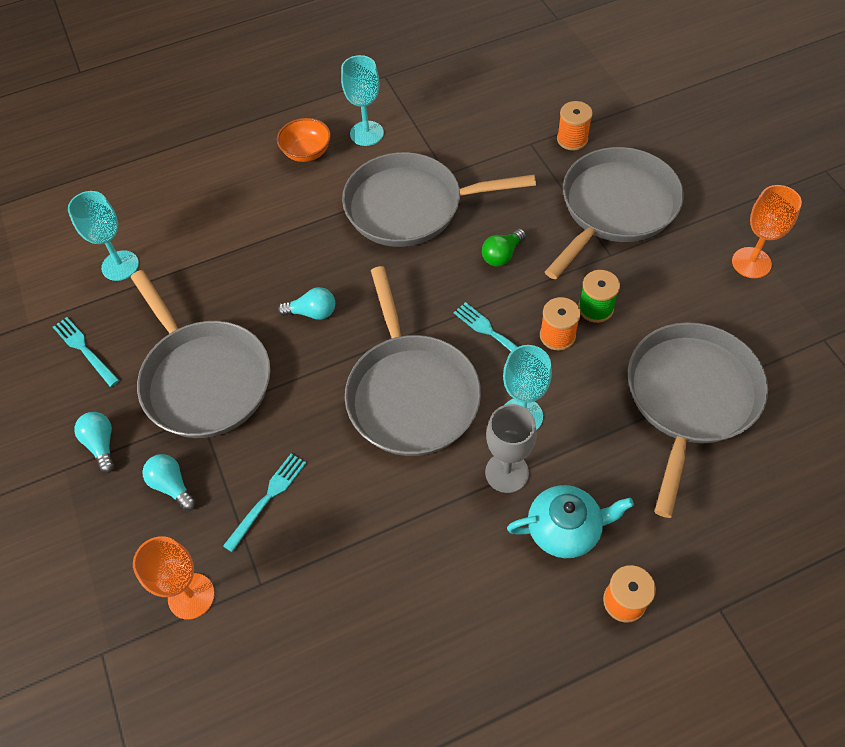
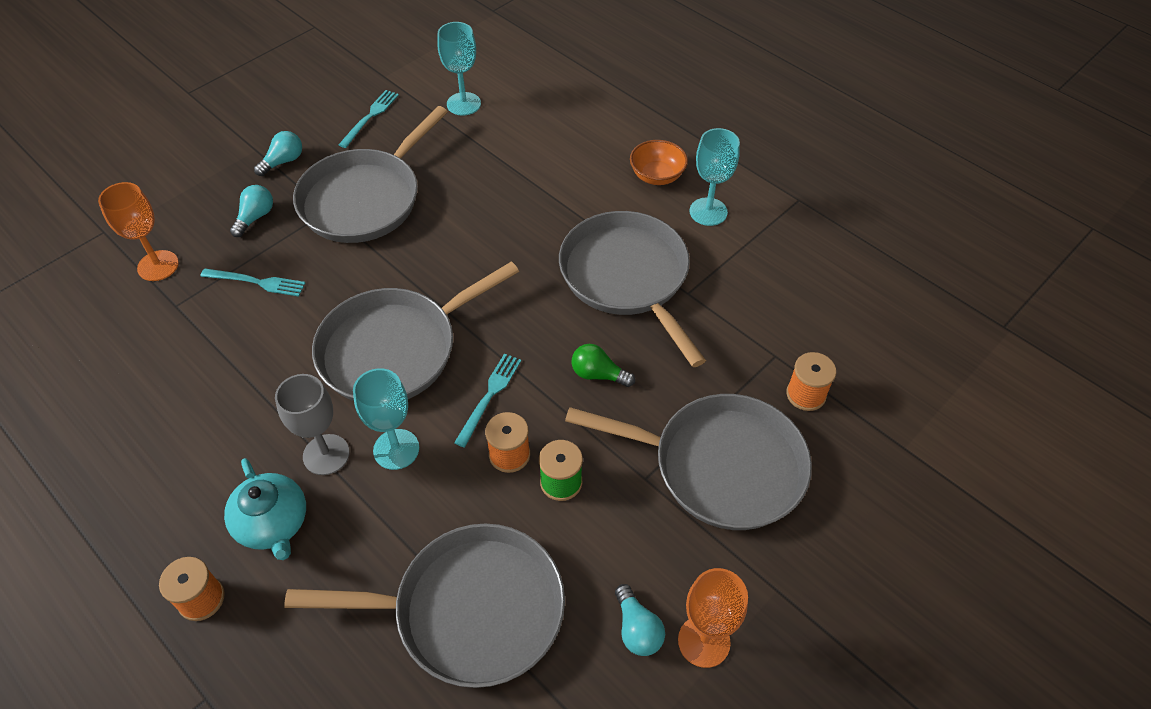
camera: 65 degrees right, 5 degrees down
(312, 312) = (462, 246): turquoise light bulb -> turquoise light bulb (637, 629)

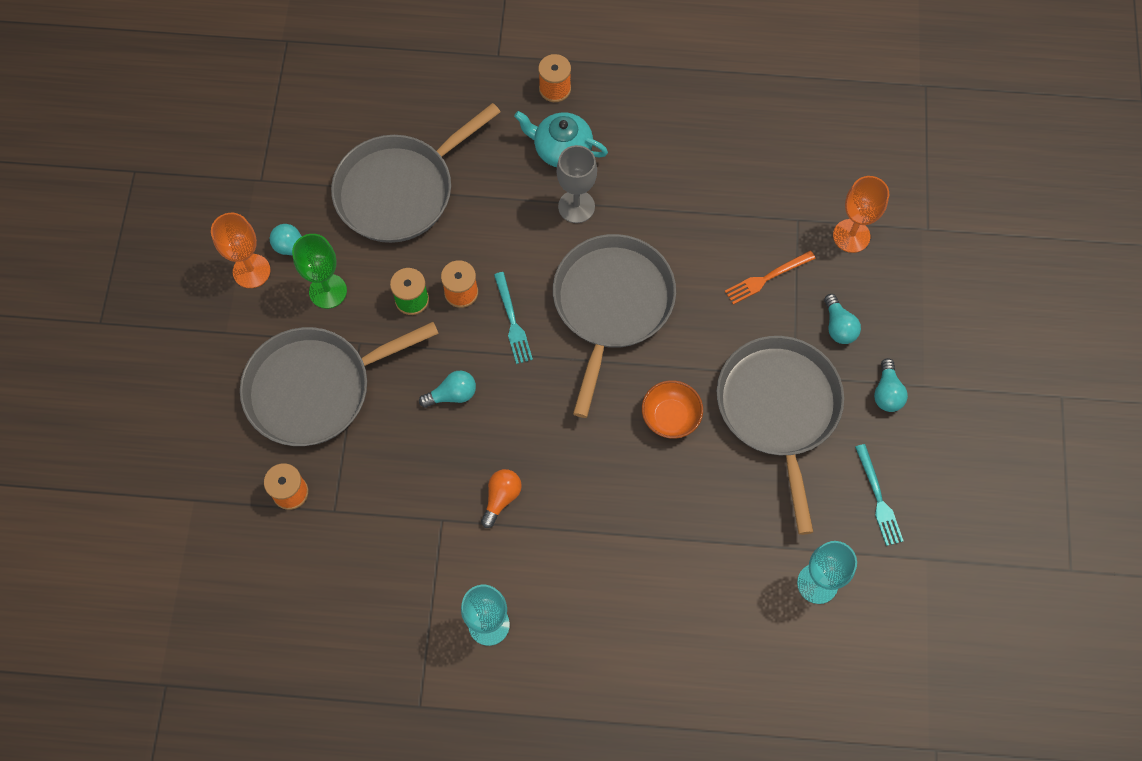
camera: 140 degrees right, 15 degrees up
(256, 282) = (767, 278): turquoise fork -> orange fork
(396, 449) = (536, 242): turquoise goblet -> none
(598, 374) = (452, 394): green light bulb -> turquoise light bulb
(627, 277) = (501, 498): grey pan -> orange light bulb
(637, 554) = (328, 291): none -> green goblet
(657, 176) = (566, 633): orange bowl -> orange bowl (670, 417)

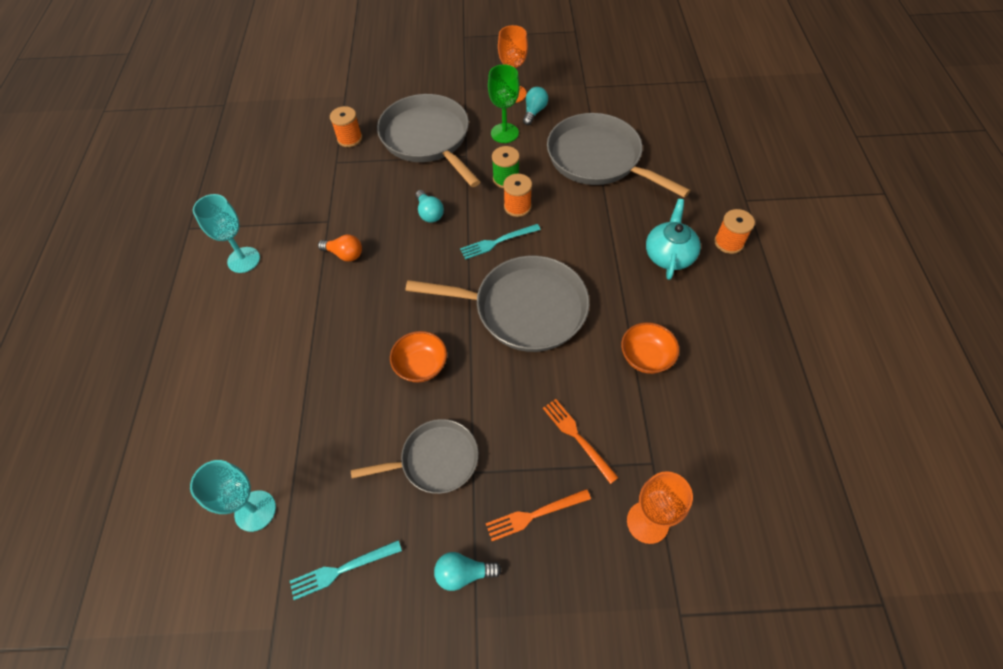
camera: 85 degrees right, 10 degrees down
(576, 206) = (615, 272): grey goblet -> none
(686, 200) = (646, 357): none -> orange bowl
(778, 409) = (435, 460): grey pan -> grey pan, size x0.60
(838, 326) = (535, 514): turquoise light bulb -> orange fork

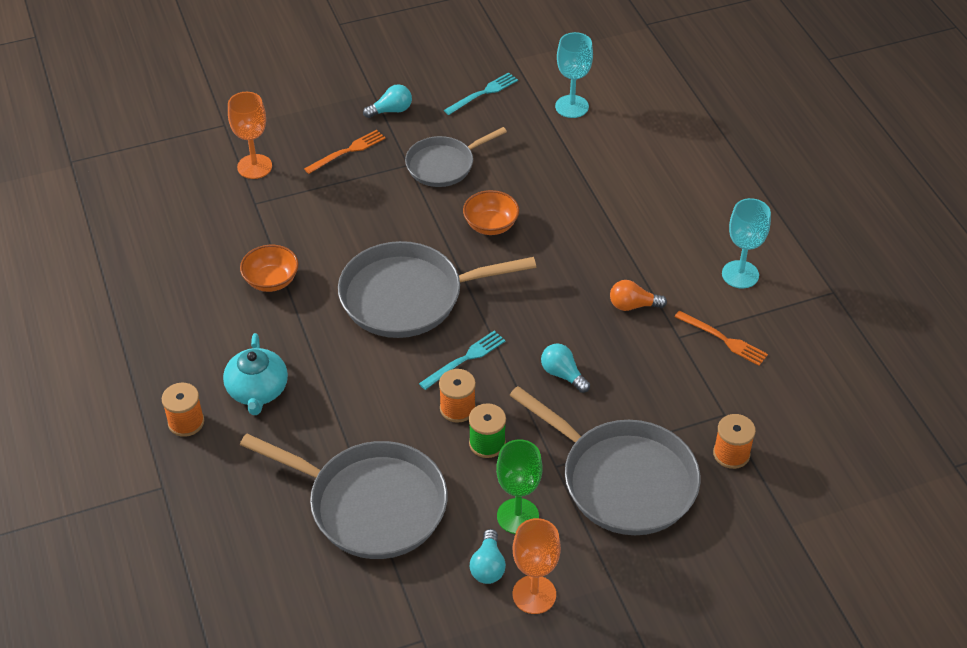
camera: 160 degrees right, 10 degrees down
(578, 438) = (324, 205): orange fork -> orange fork (723, 339)

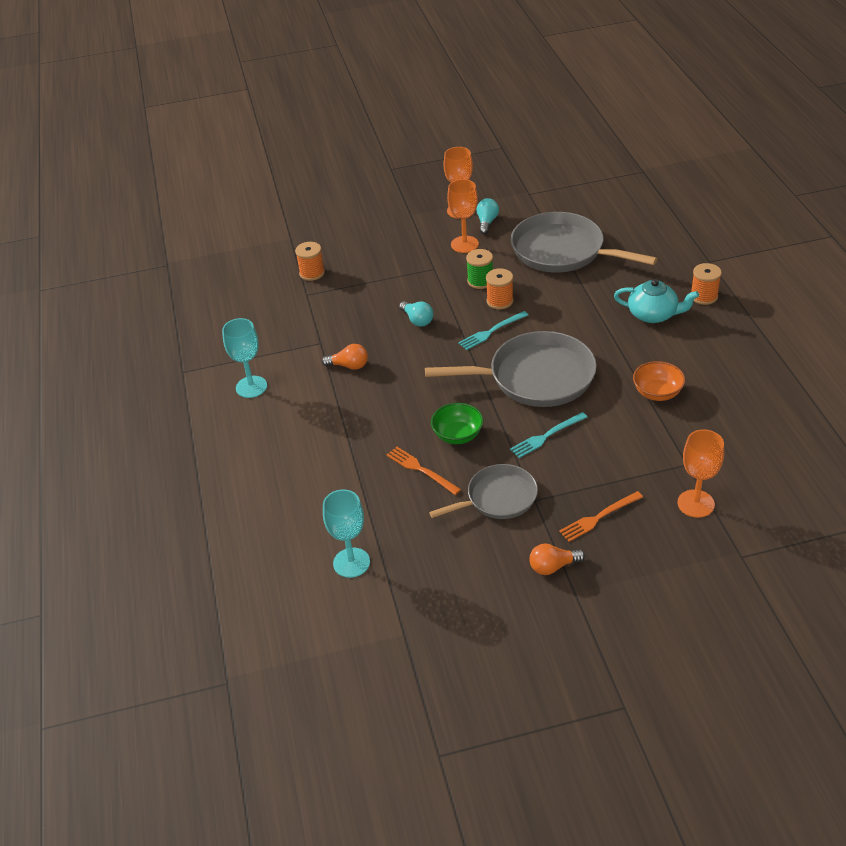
camera: 170 degrees left, 5 degrees down
(257, 390) = (653, 314): turquoise teapot -> turquoise teapot turned 105 degrees clockwise
(391, 110) = (553, 566): turquoise light bulb -> orange light bulb
(483, 93) = (447, 585): turquoise fork -> turquoise fork (547, 436)
(491, 225) = (457, 435): orange bowl -> green bowl
(517, 516) = (464, 244): green goblet -> orange goblet
(623, 480) = (390, 261): grey pan -> none
(723, 339) = (287, 340): orange fork -> orange fork (421, 470)

